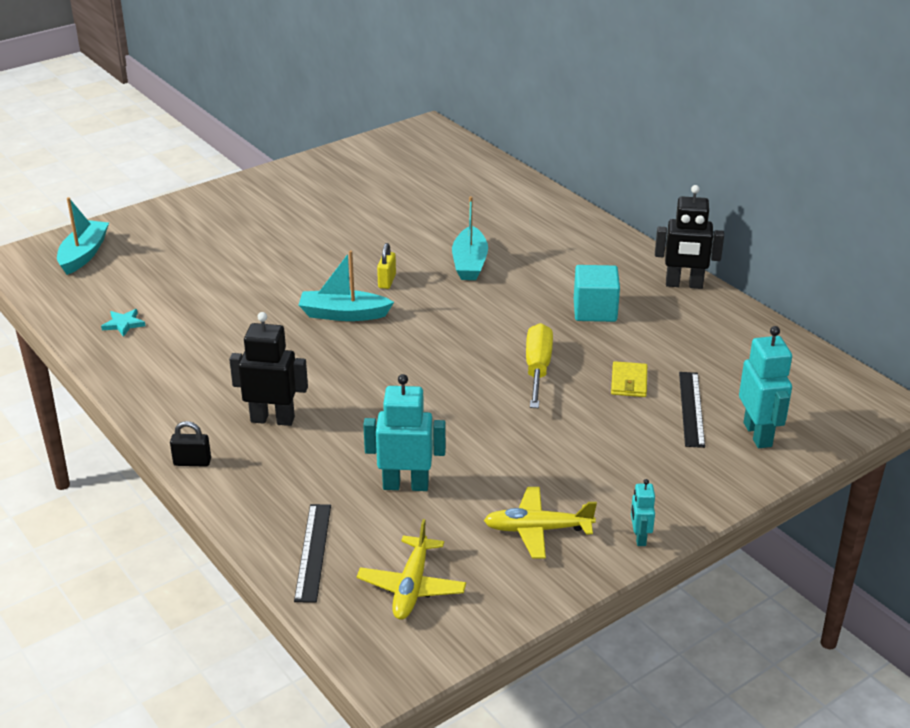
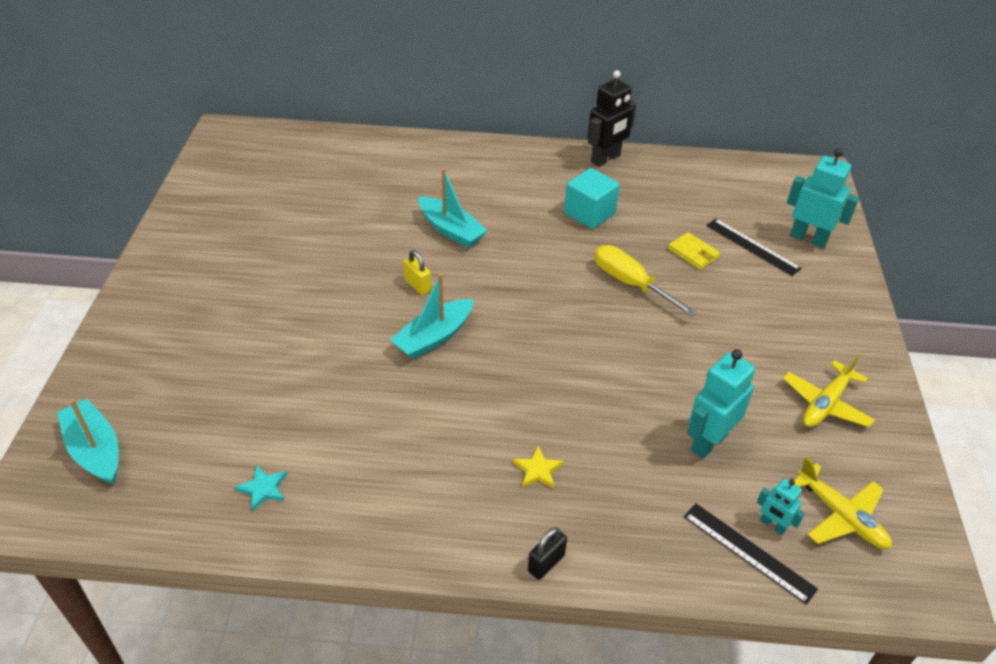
camera: 50 degrees left, 10 degrees up
(272, 419) = (537, 470): black robot -> yellow star
(639, 537) = (875, 360): turquoise robot -> turquoise robot (772, 525)

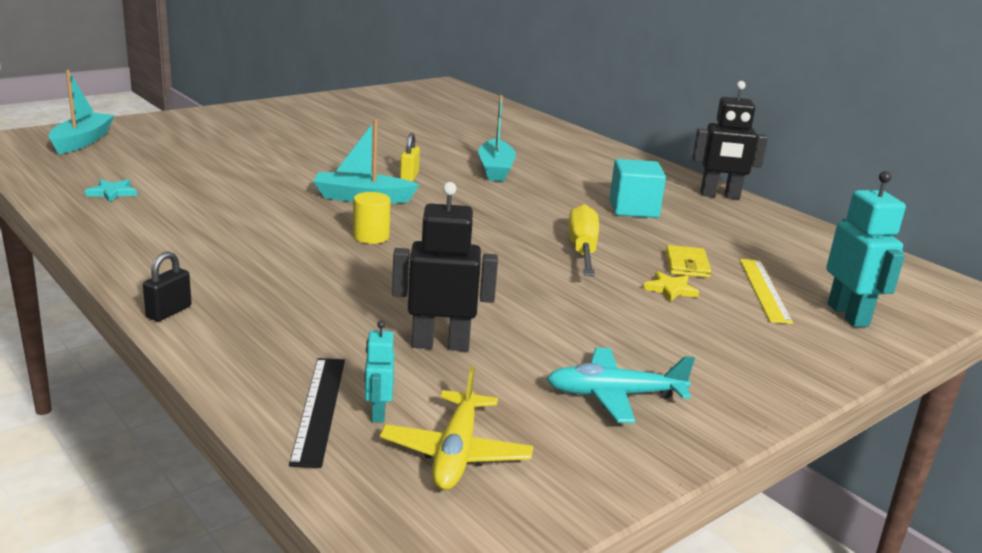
camera: 45 degrees right, 20 degrees down
(512, 376) = (371, 237): none -> yellow cylinder
(537, 470) = (275, 277): yellow star -> yellow star (670, 289)
(546, 563) = (169, 312): black padlock -> black padlock turned 60 degrees counterclockwise
(708, 442) = (440, 344): turquoise robot -> black robot
(752, 246) = (764, 290): black ruler -> yellow ruler
(825, 404) = (614, 395): yellow plane -> turquoise plane

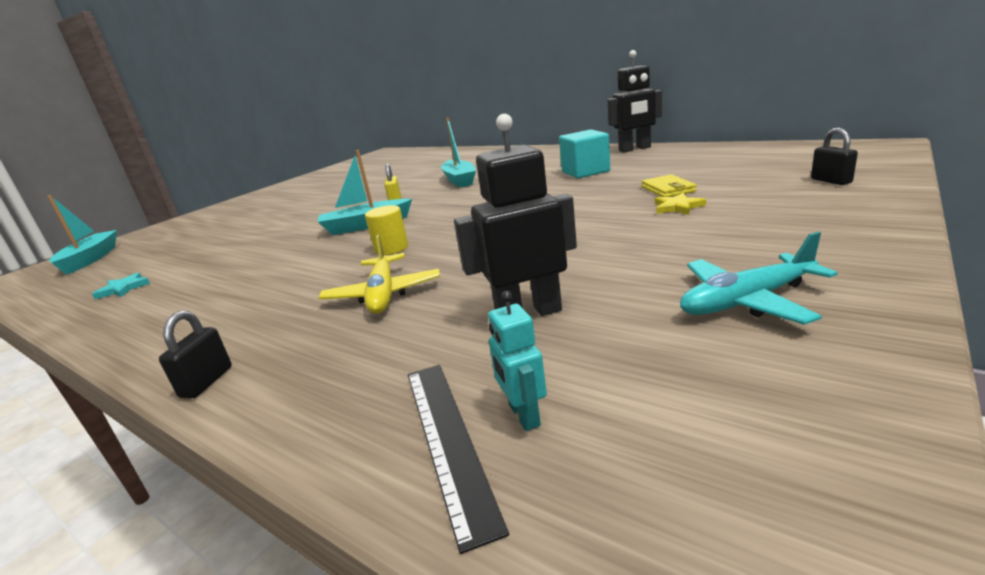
camera: 10 degrees left, 0 degrees up
(456, 453) = (663, 434): yellow plane -> yellow plane (383, 294)
(582, 250) = (577, 204): yellow screwdriver -> none
(764, 290) = (746, 186): yellow ruler -> none
(848, 315) = (831, 181): turquoise robot -> black padlock

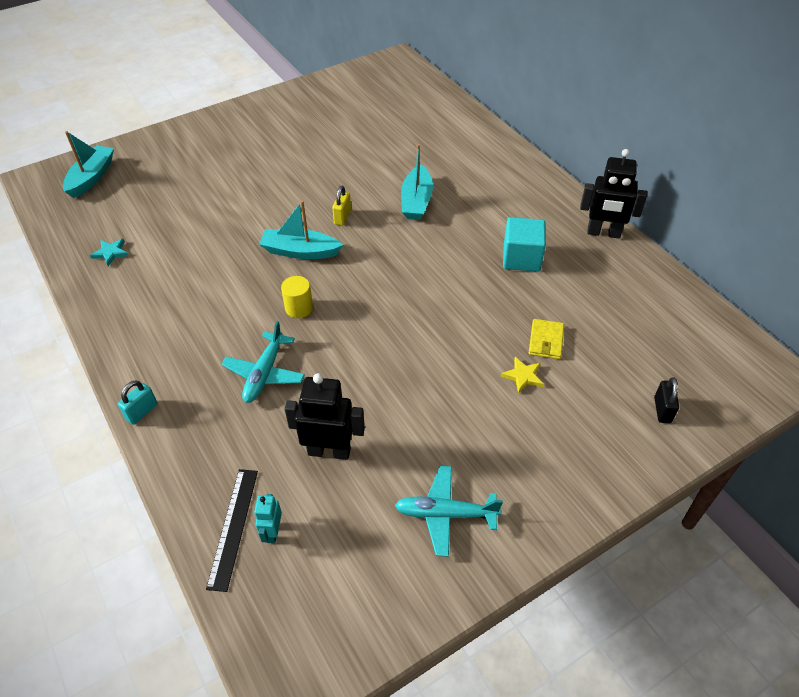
camera: 20 degrees right, 25 degrees up
(206, 382) = (142, 412): black padlock -> turquoise padlock
(383, 294) = (264, 374): yellow plane -> turquoise plane

